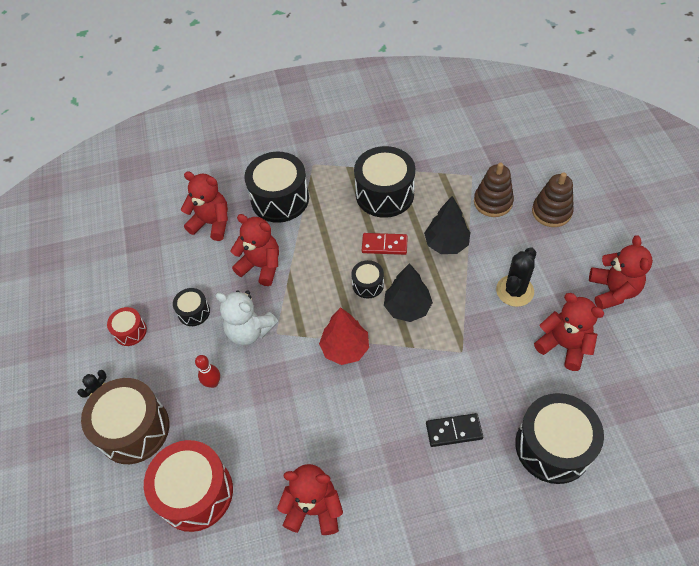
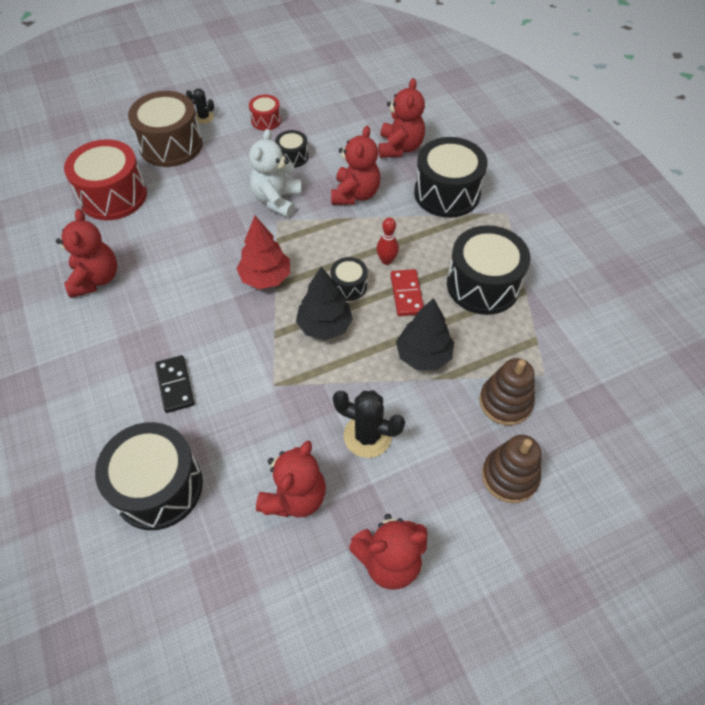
camera: 75 degrees right, 0 degrees up
(213, 383) = (218, 185): red bowling pin -> red bowling pin (386, 260)

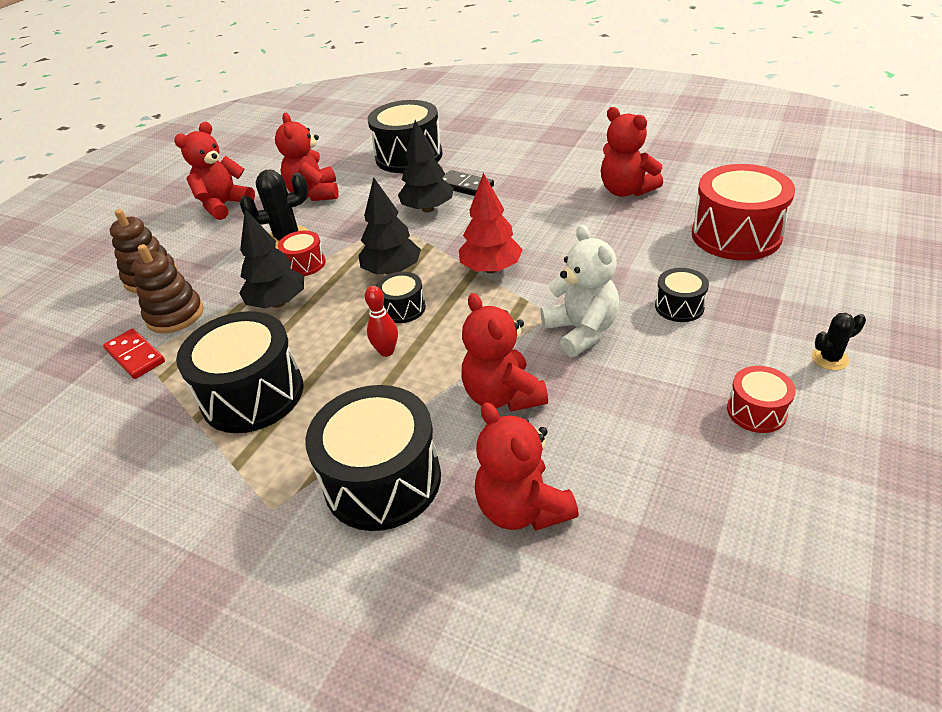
camera: 145 degrees right, 15 degrees down
(171, 145) = (790, 305): brown drum -> none
(232, 379) = (428, 209): none -> black tree
(292, 157) = (642, 388): black drum -> black drum (679, 306)
(376, 386) = (305, 264): none -> red drum
(407, 294) = (335, 336): red domino -> red domino (135, 356)

